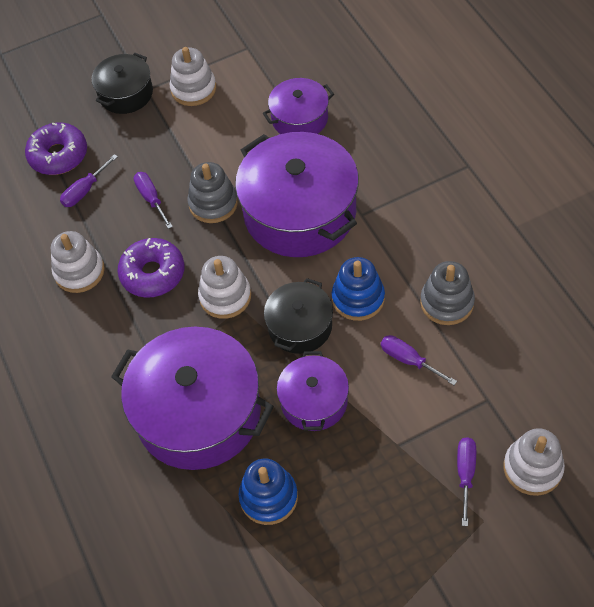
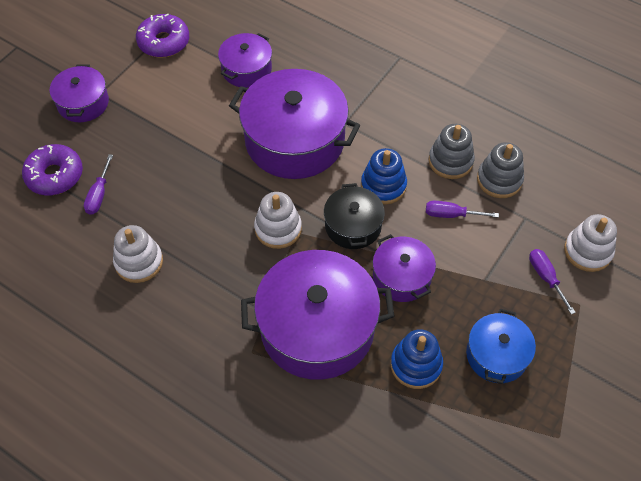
camera: 35 degrees left, 0 degrees up
(126, 94) = (83, 103): black pot -> purple pot
(151, 199) = (163, 178): purple screwdriver -> none
(153, 273) = (205, 236): purple donut -> purple donut (164, 42)
(193, 89) = (141, 78): white stacking toy -> none
(213, 203) = (219, 161): grey stacking toy -> grey stacking toy (499, 180)
(357, 529) = (496, 355): none -> blue pot

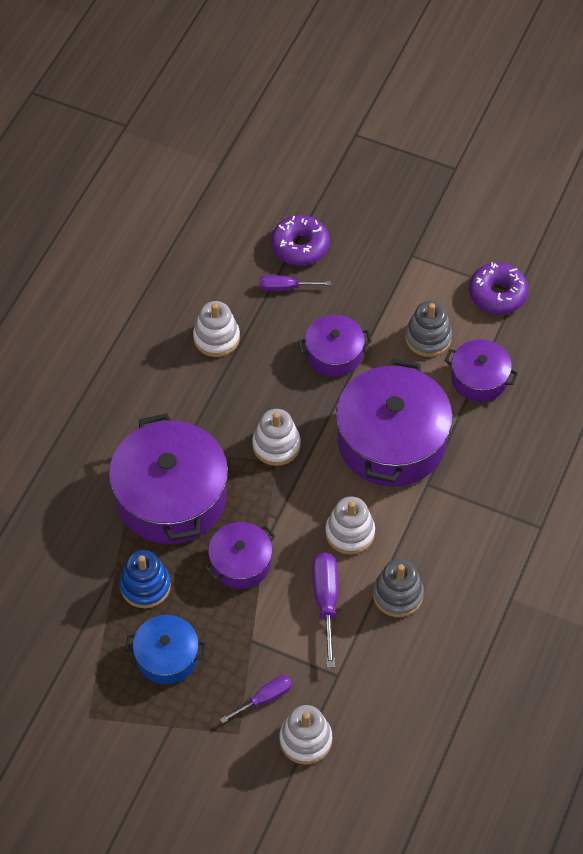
camera: 80 degrees right, 0 degrees up
(83, 103) = (395, 245): purple pot -> purple pot (334, 354)
(353, 226) = (293, 511): black pot -> none
(383, 186) = (350, 533): blue stacking toy -> white stacking toy
(451, 215) = (326, 602): purple screwdriver -> purple screwdriver, size x1.56
(499, 180) = (383, 646): grey stacking toy -> grey stacking toy (428, 338)

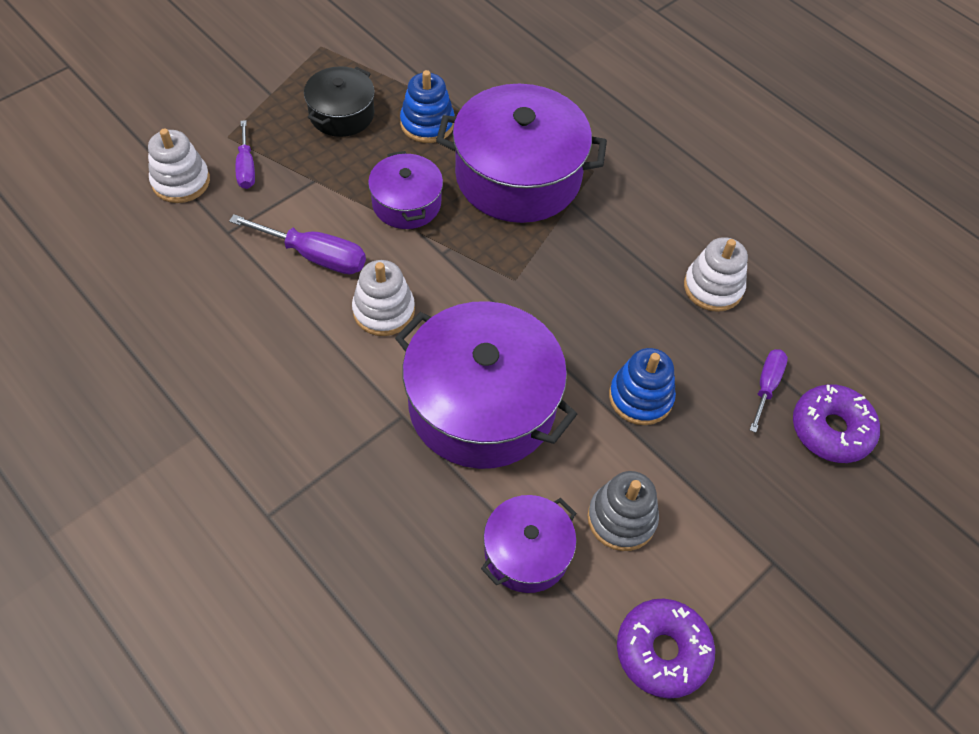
camera: 110 degrees right, 0 degrees up
(167, 657) = (341, 114): blue pot -> black pot
(276, 445) = (535, 288): white stacking toy -> none
(334, 354) = (640, 397): purple pot -> blue stacking toy
(397, 595) = (279, 323): grey stacking toy -> none

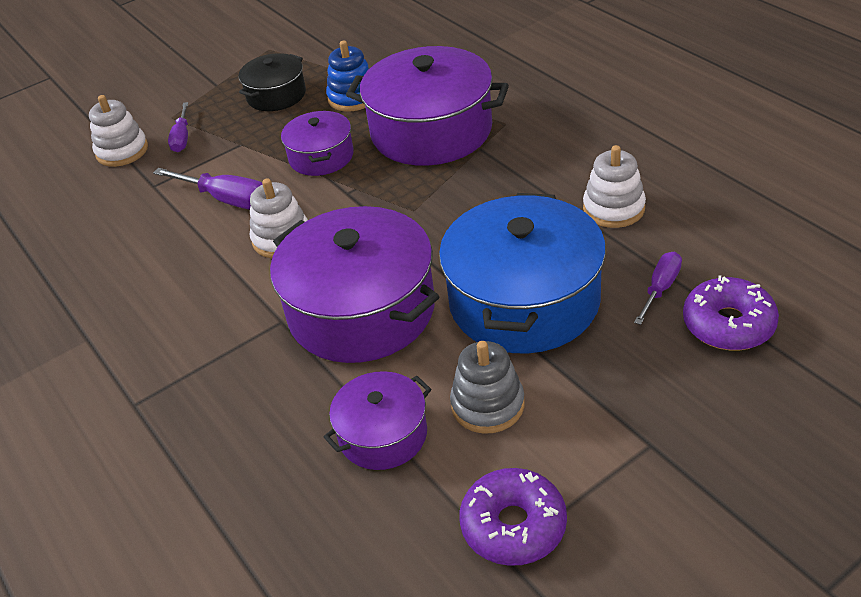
camera: 15 degrees right, 15 degrees down
(640, 397) = (524, 301): blue stacking toy -> blue pot

